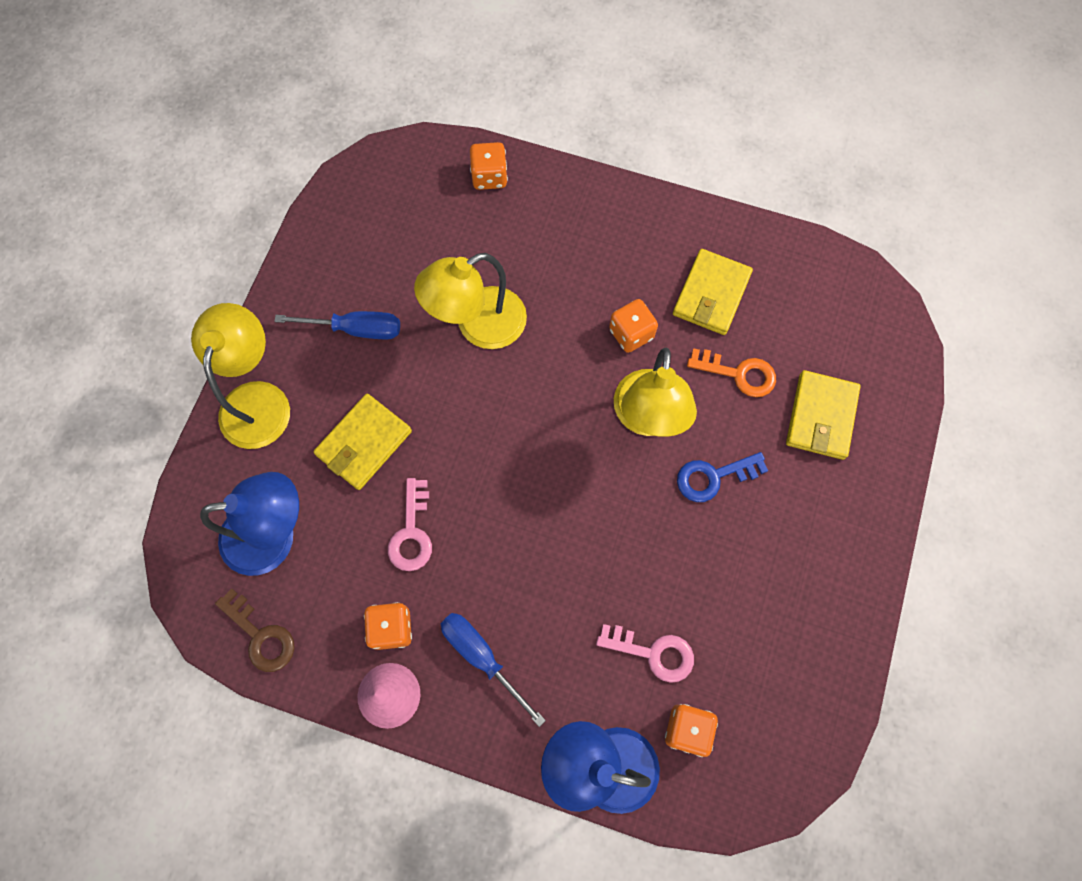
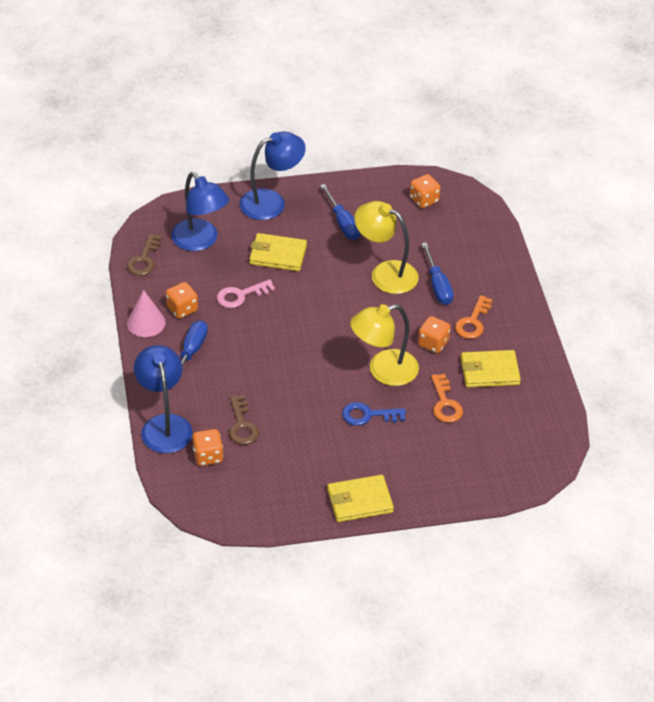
camera: 60 degrees right, 25 degrees down
(257, 399) = (271, 202): yellow lamp -> blue lamp
(489, 177) = (487, 239): orange dice -> orange dice (424, 200)
(535, 275) = (438, 285): none -> blue screwdriver
(619, 268) = (473, 322): none -> orange key
(652, 652) = (242, 425): pink key -> brown key
(714, 477) = (368, 415): blue key -> blue key turned 45 degrees counterclockwise
(821, 416) = (446, 453): yellow wallet -> yellow wallet (360, 501)

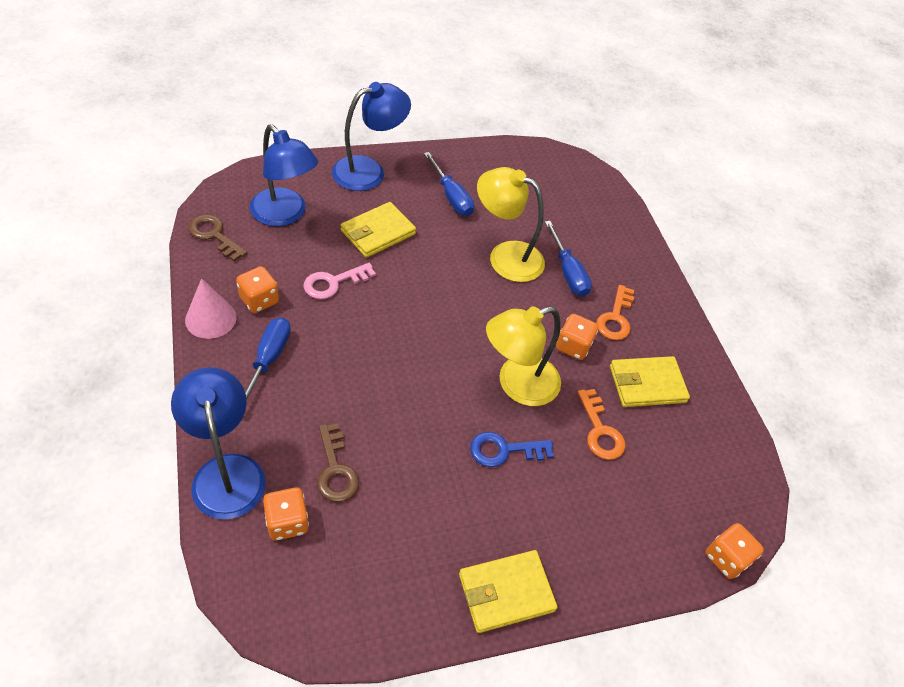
camera: 10 degrees left, 5 degrees up
(144, 259) = (214, 236): brown key -> brown key turned 120 degrees clockwise
(278, 255) = (378, 232): yellow wallet -> yellow wallet turned 45 degrees counterclockwise
(424, 200) = (538, 173): orange dice -> orange dice (726, 558)

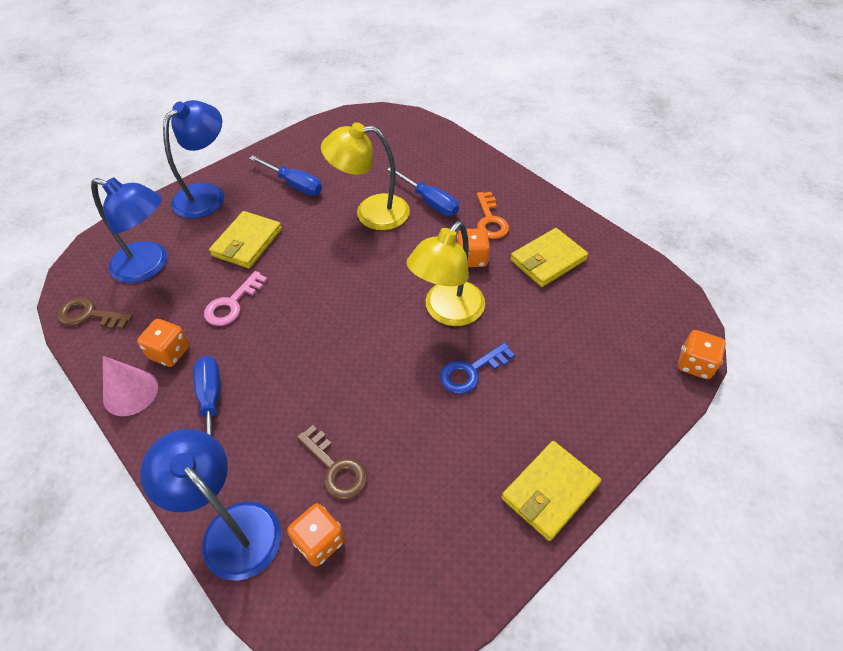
camera: 20 degrees left, 0 degrees up
(600, 430) = (536, 315): orange key -> none

